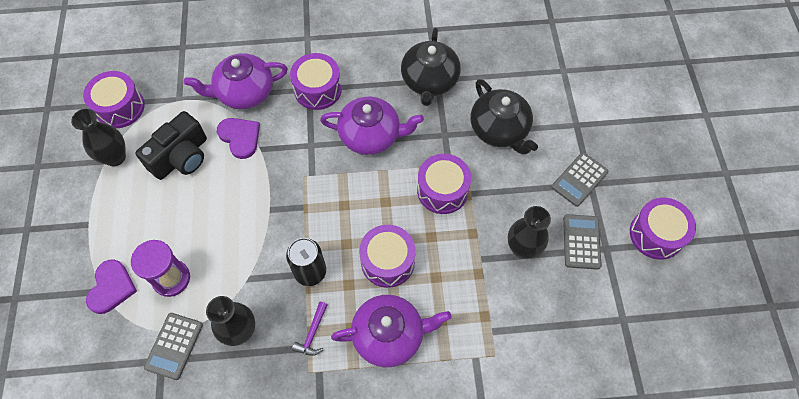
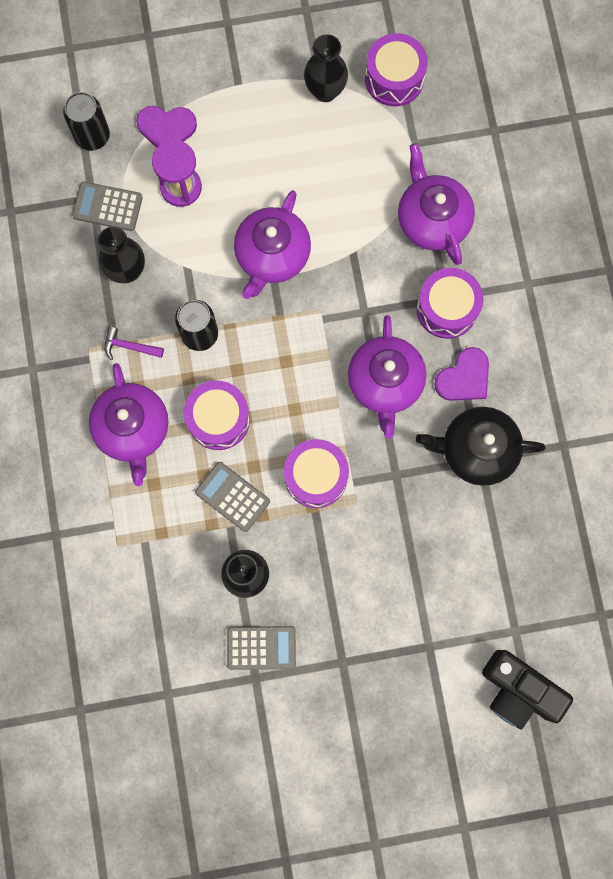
camera: 85 degrees right, 15 degrees up
(100, 356) = (92, 136): none -> black can
(181, 157) = (333, 164): black camera -> black camera (518, 691)
(240, 137) = (366, 226): purple heart -> purple heart (464, 377)
(250, 209) = (272, 255): none -> purple teapot
(499, 129) = (410, 545): black teapot -> none
(579, 179) = (347, 648): grey calculator -> grey calculator (232, 497)
(656, 234) = (278, 742): purple drum -> none

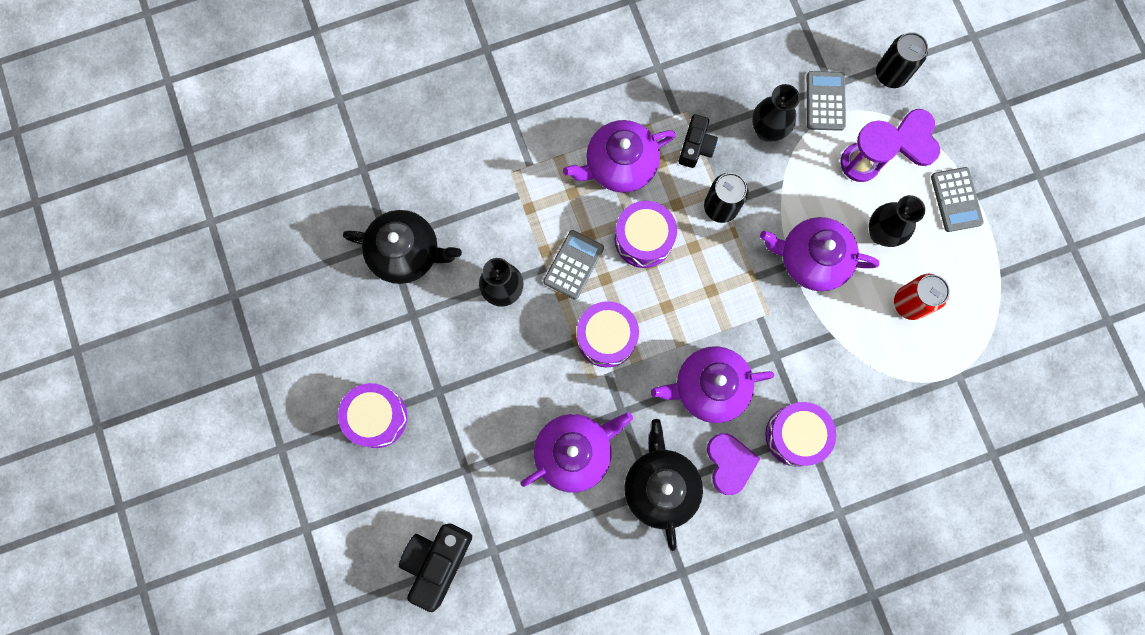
camera: 80 degrees right, 0 degrees up
(129, 346) = (696, 146): purple hammer -> black camera
(185, 675) = (406, 253): none -> black teapot
(261, 647) = (440, 315): grey calculator -> grey calculator (956, 199)
(325, 91) = (991, 280): black vase -> black vase (881, 233)
(334, 172) = (909, 303): none -> red can
(394, 78) = (1022, 345): purple drum -> purple drum (377, 417)
(432, 219) = (884, 407): purple teapot -> purple teapot (574, 452)
(464, 377) = (730, 463): purple heart -> purple heart turned 135 degrees counterclockwise

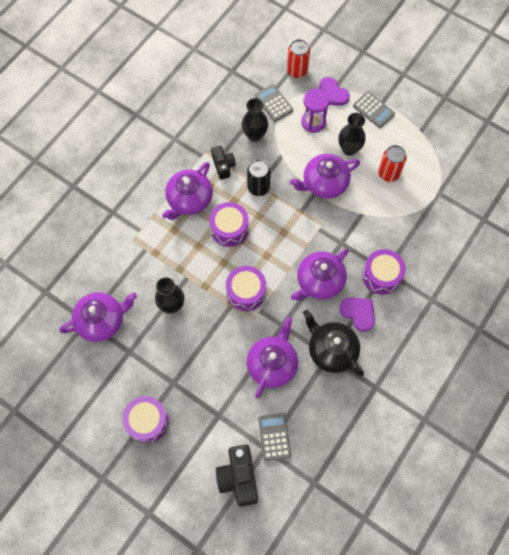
camera: 35 degrees left, 10 degrees down
(406, 253) = (102, 320): black teapot -> purple teapot
(573, 265) = (201, 266): grey calculator -> grey calculator (274, 437)
(891, 74) = (297, 71): black can -> red can

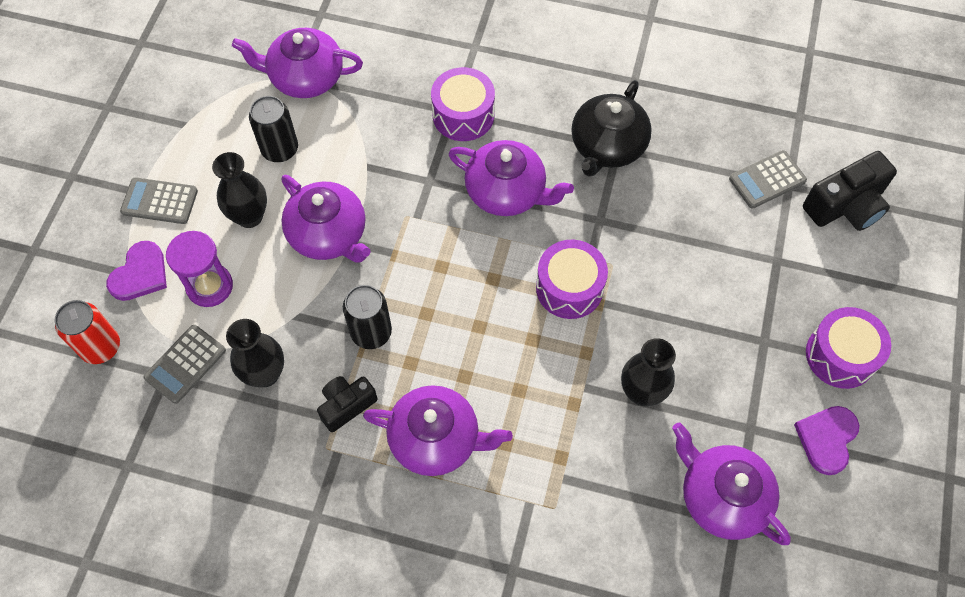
camera: 110 degrees left, 5 degrees down
(229, 229) = (468, 351): purple drum -> none
(272, 364) = (665, 215): purple teapot -> purple teapot (305, 78)
(358, 313) = (535, 128): purple heart -> purple heart (827, 439)
(373, 110) = (159, 201): grey calculator -> grey calculator turned 105 degrees counterclockwise
(388, 173) = (280, 149): red can -> black can

